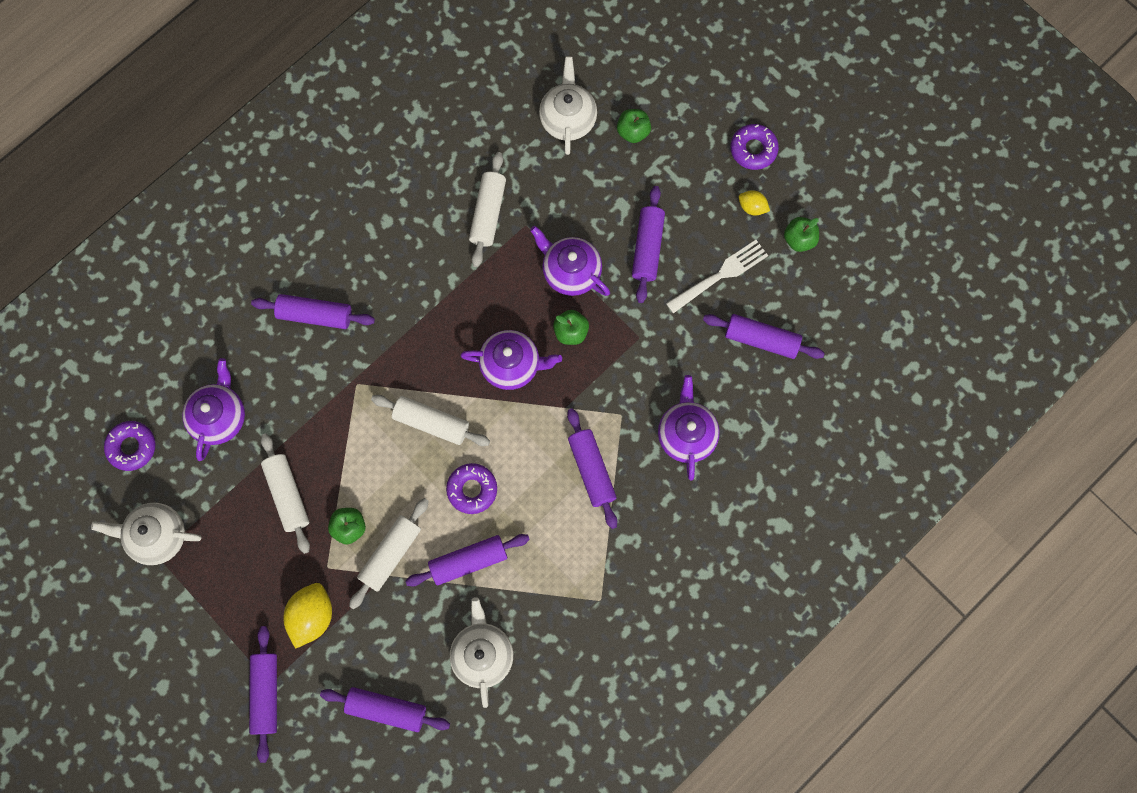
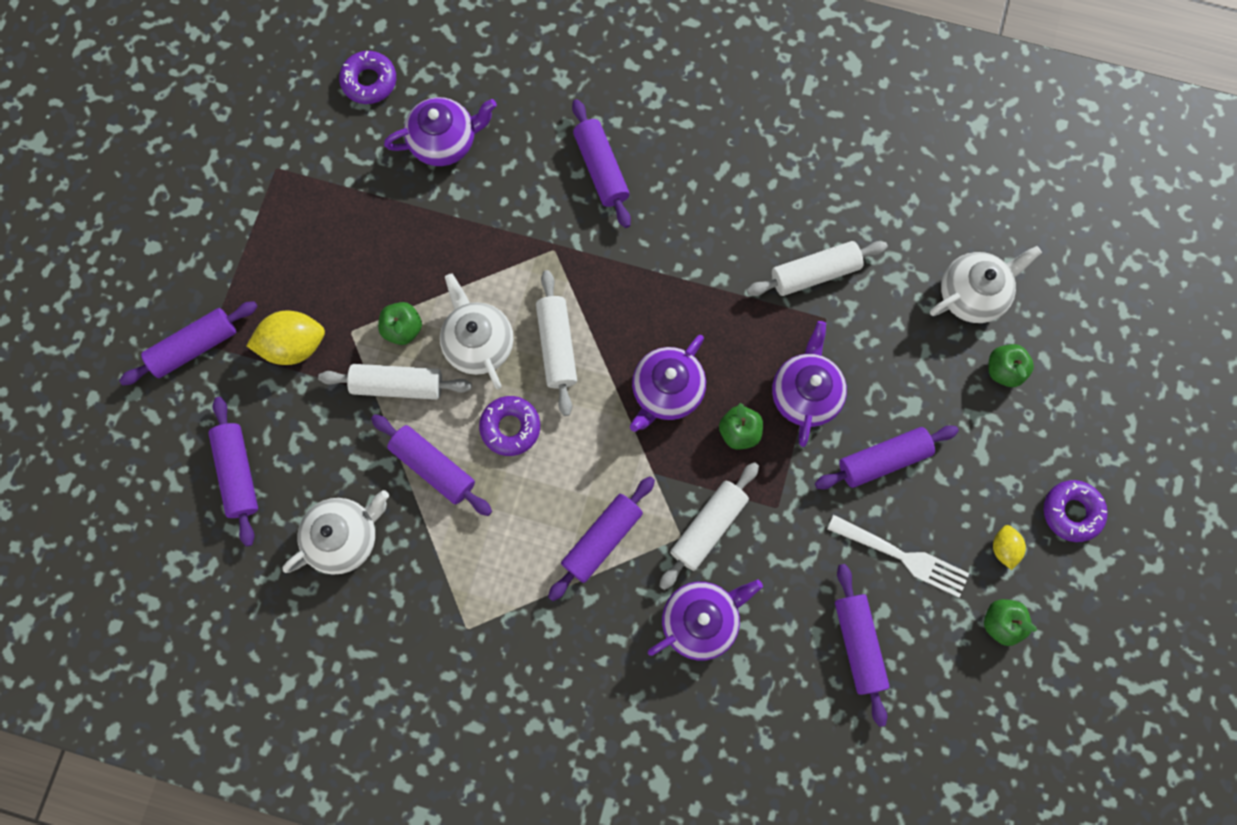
camera: 60 degrees right, 0 degrees up
(156, 536) = (295, 155): white teapot -> white teapot (478, 343)
(287, 494) = (403, 251): white rolling pin -> white rolling pin (708, 527)
(512, 365) = (666, 391): purple teapot -> purple teapot turned 60 degrees clockwise

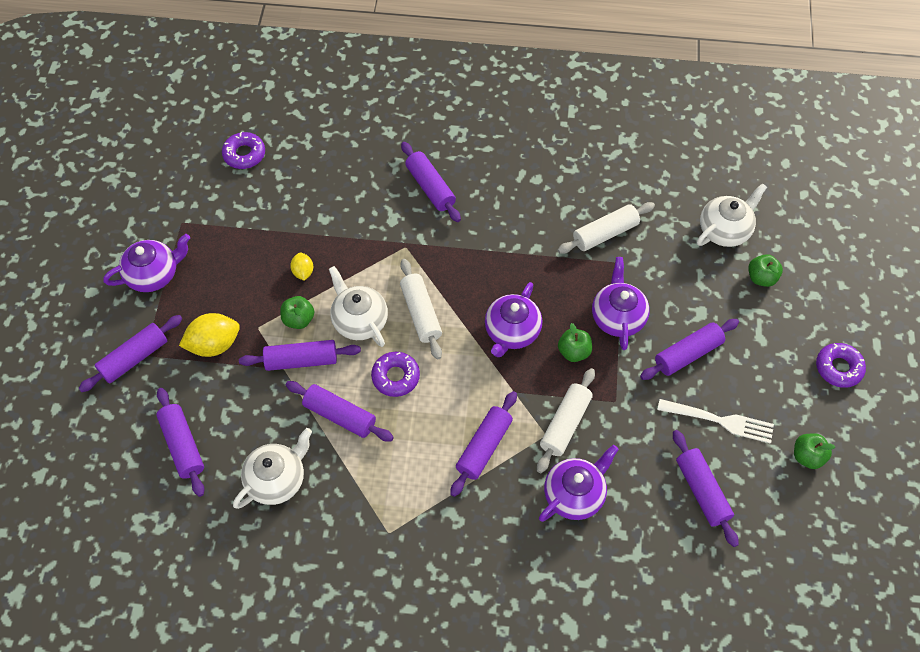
camera: 10 degrees left, 15 degrees down
(398, 385) = (301, 360): white rolling pin -> purple rolling pin
(445, 141) = (309, 186): purple teapot -> purple teapot (154, 274)
(1003, 548) = (795, 402): yellow lemon -> yellow lemon (303, 272)

